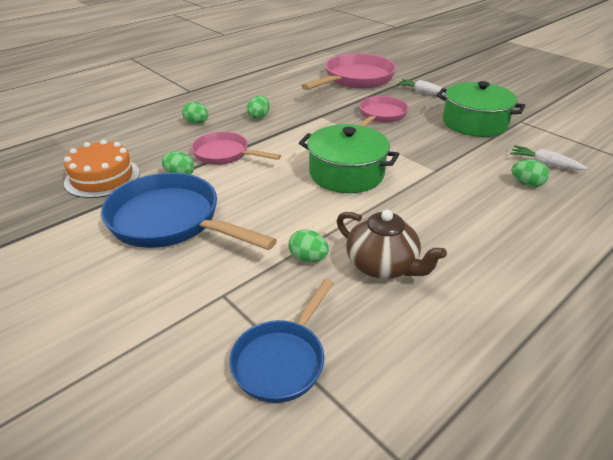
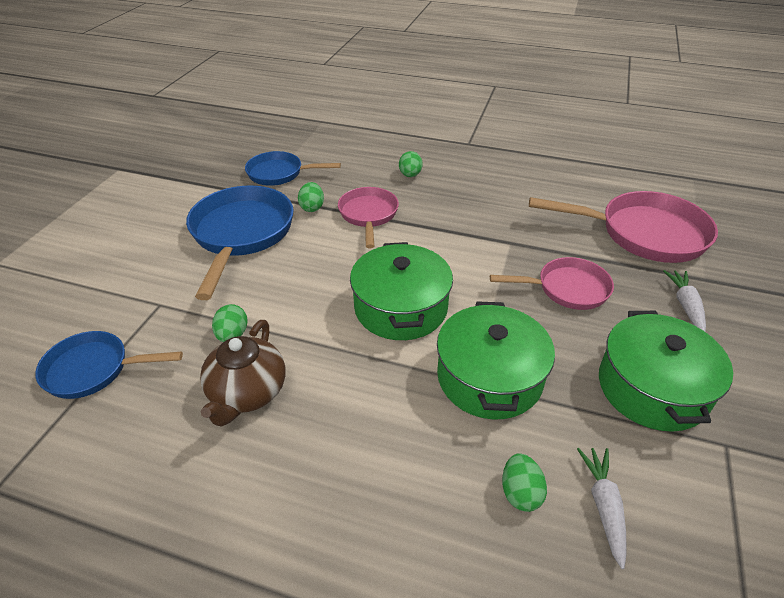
camera: 60 degrees right, 5 degrees up
(102, 177) = (279, 173): orange cake -> blue pan
(259, 117) = (461, 204): green egg -> none
(436, 164) = (489, 377): none -> green pot

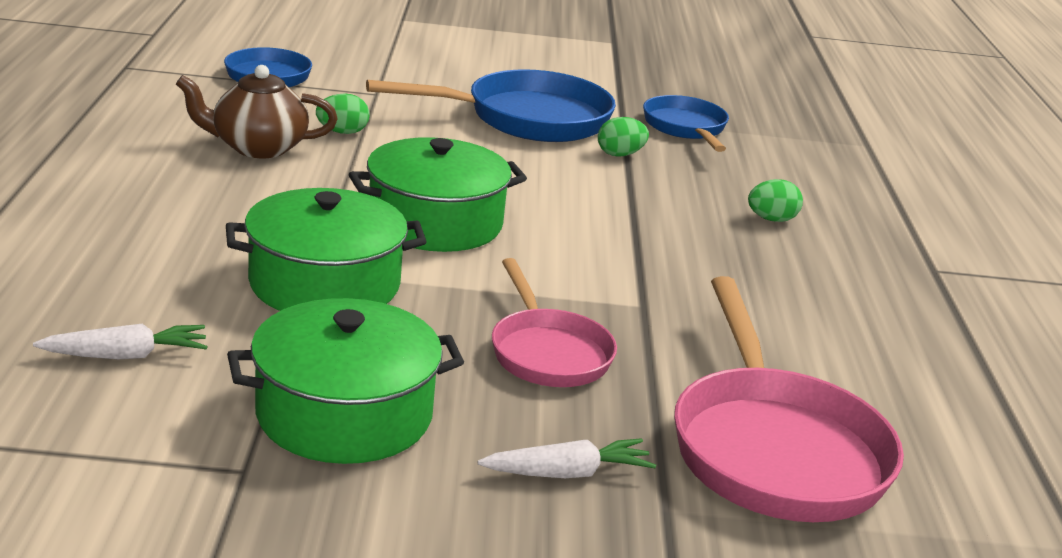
camera: 70 degrees right, 15 degrees down
(368, 215) = (631, 193): pink pan -> none
(520, 493) = (142, 301): green egg -> none

